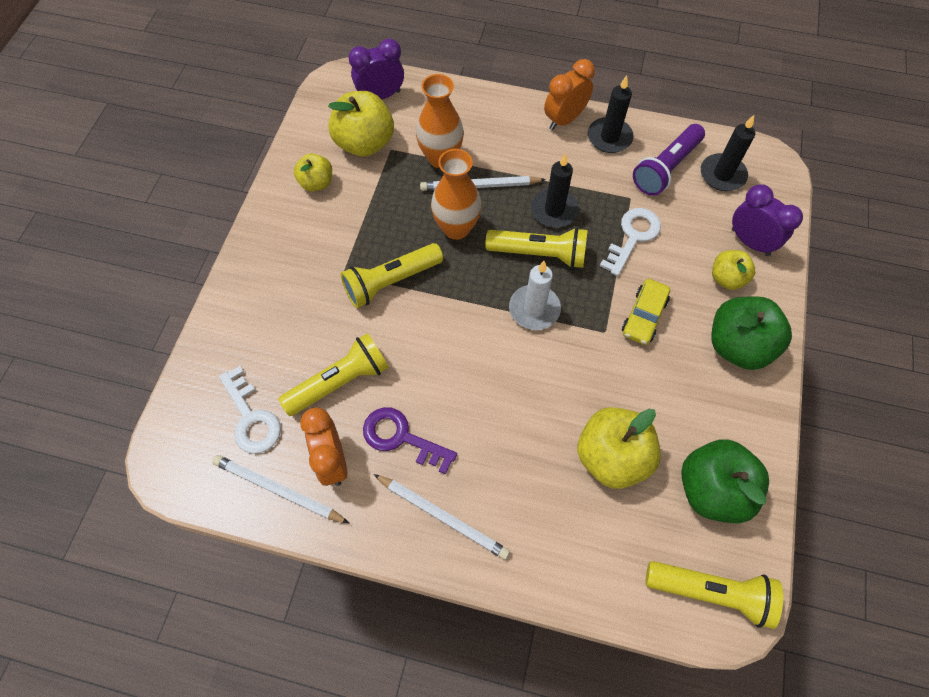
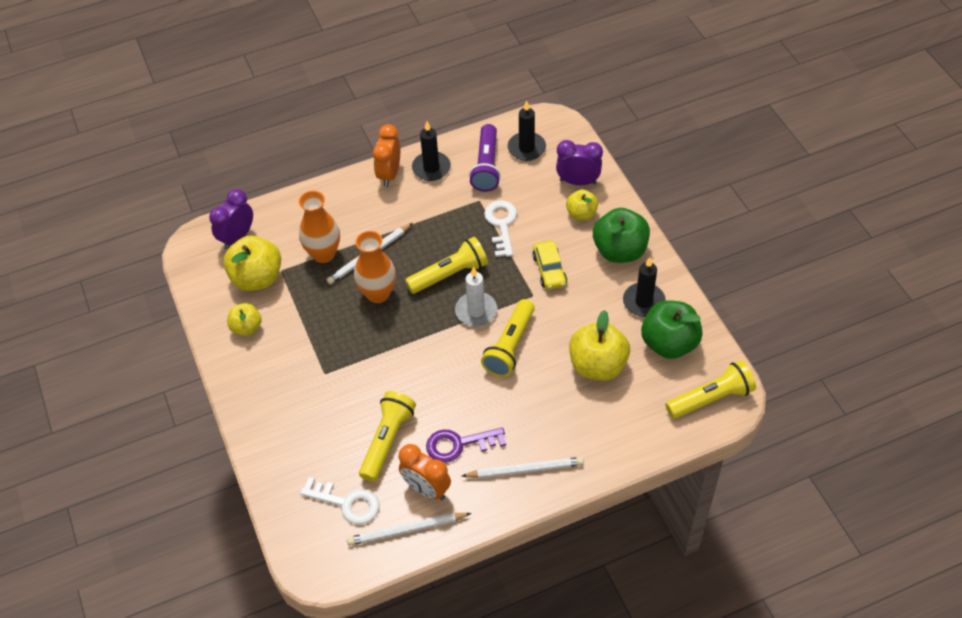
camera: 35 degrees left, 10 degrees down
(391, 282) = (364, 357): yellow flashlight -> yellow flashlight (510, 346)
(554, 210) = (435, 240): black candle -> black candle (643, 302)

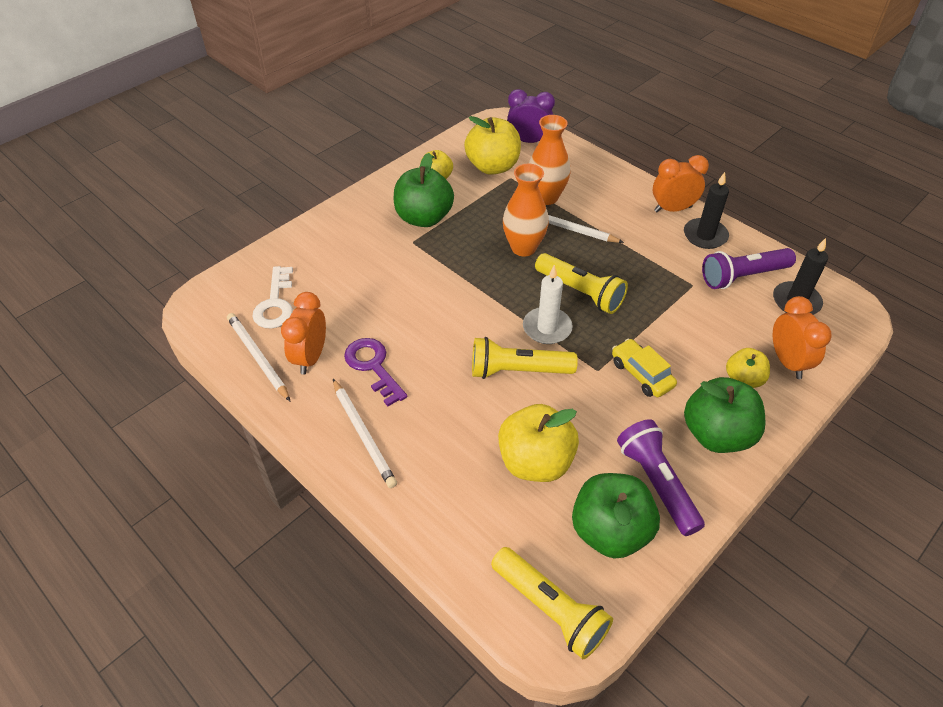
camera: 65 degrees right, 5 degrees down
(297, 355) = (424, 218): none -> green apple
(387, 440) = (356, 310): yellow flashlight -> none
(501, 224) = (674, 313): white key -> none
(549, 270) = (641, 374): yellow car -> yellow car turned 90 degrees clockwise
(578, 182) = (787, 362): purple clock -> orange clock
(643, 302) = (656, 483): black candle -> purple flashlight

